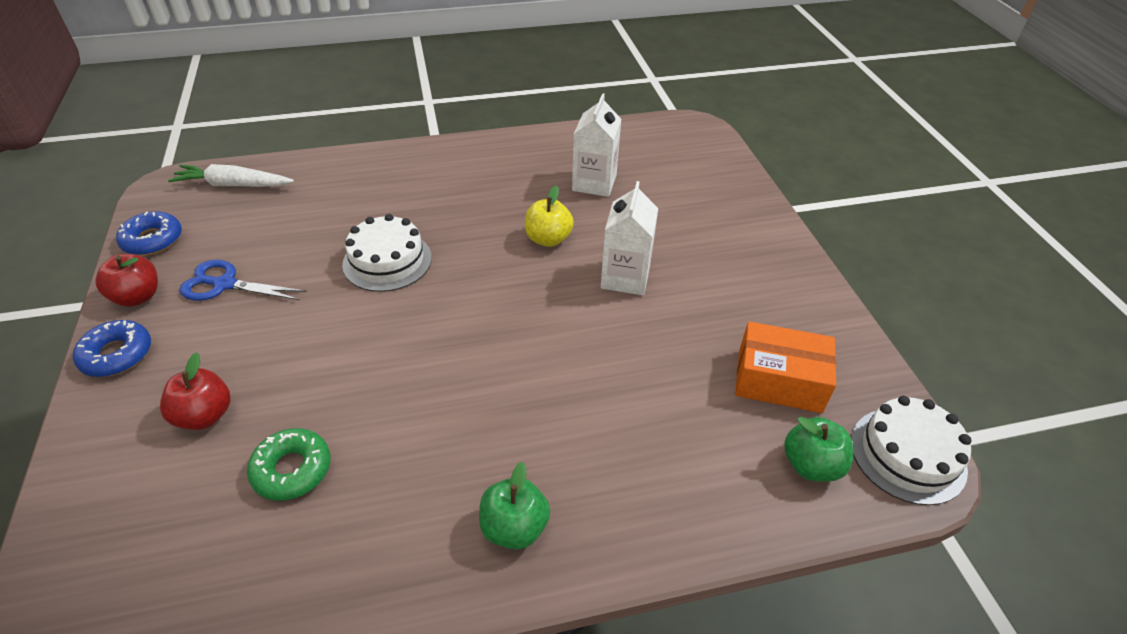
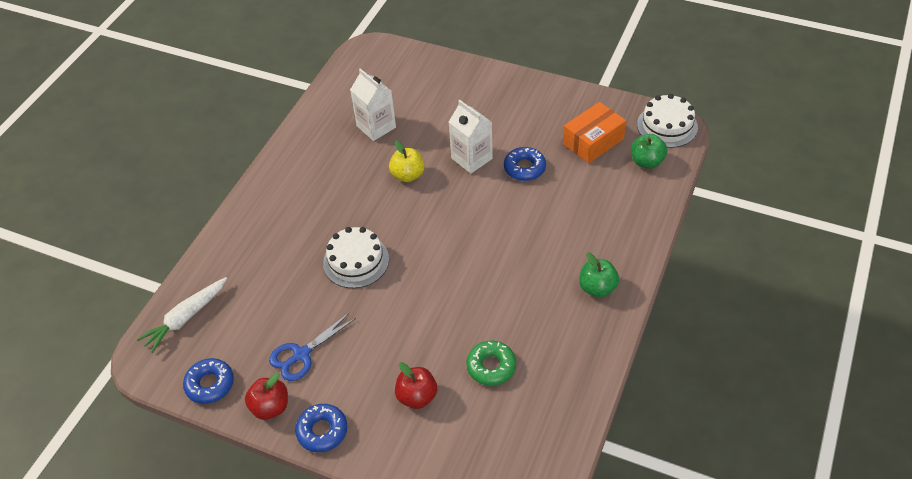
camera: 50 degrees left, 5 degrees up
(659, 333) = (524, 168): none -> blue donut

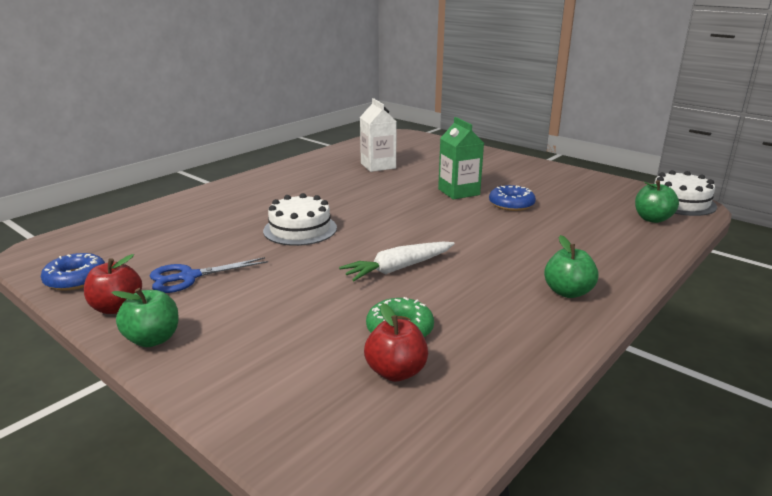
camera: 15 degrees right, 25 degrees down
(185, 318) = (105, 234): white carrot -> white carrot (398, 268)
(322, 431) = (153, 339): blue donut -> green apple
(408, 175) = (389, 192): yellow apple -> none
(417, 396) = (289, 335): red apple -> red apple (396, 372)
(471, 158) = (458, 192): white carton -> green carton
(593, 141) = (592, 200): orange box -> none

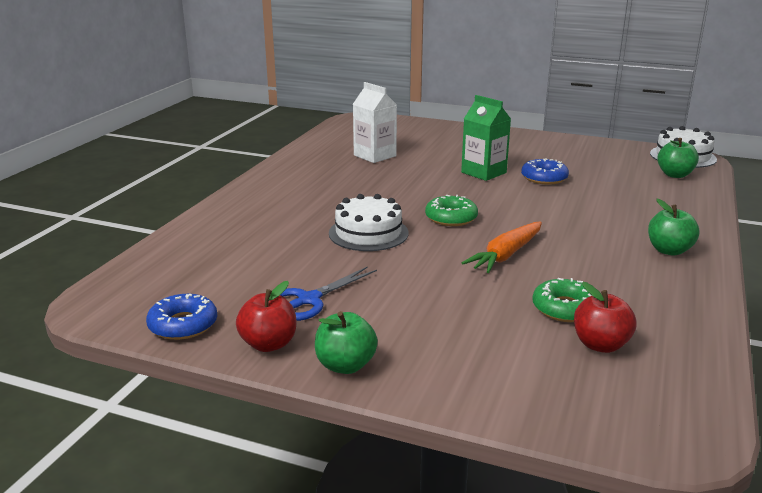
camera: 20 degrees left, 0 degrees up
(385, 227) = (451, 218): none -> green donut
(398, 268) = (506, 255): white carrot -> orange carrot

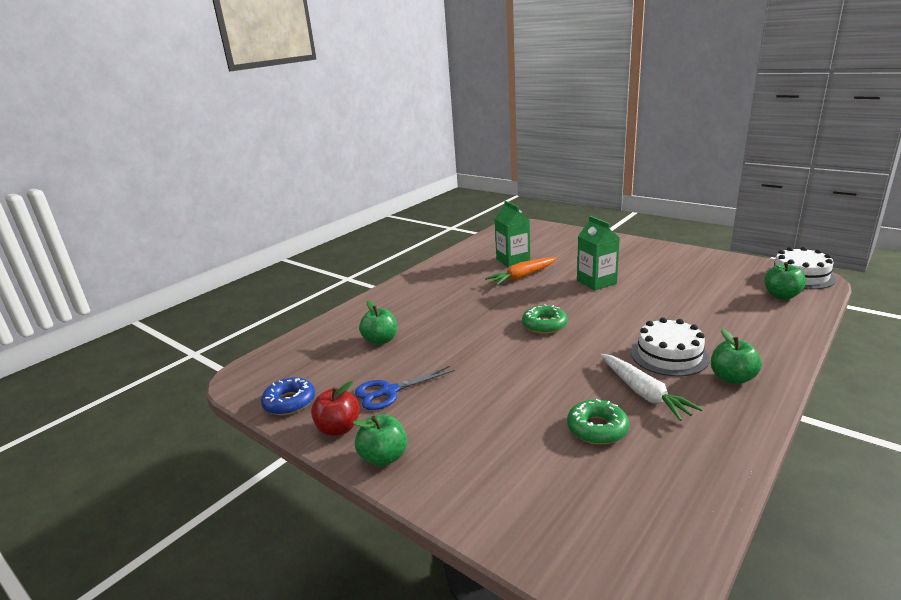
camera: 20 degrees right, 0 degrees up
(262, 249) = (380, 340): none -> green apple
(368, 233) = (469, 333): white cake -> white cake (669, 355)
(375, 156) = (513, 260): white carton -> green carton
(506, 255) = (572, 367): orange carrot -> orange carrot (522, 277)
(544, 178) = (649, 291): blue donut -> none
(593, 272) = (644, 393): none -> white carrot
(600, 345) = (610, 472): red apple -> none

